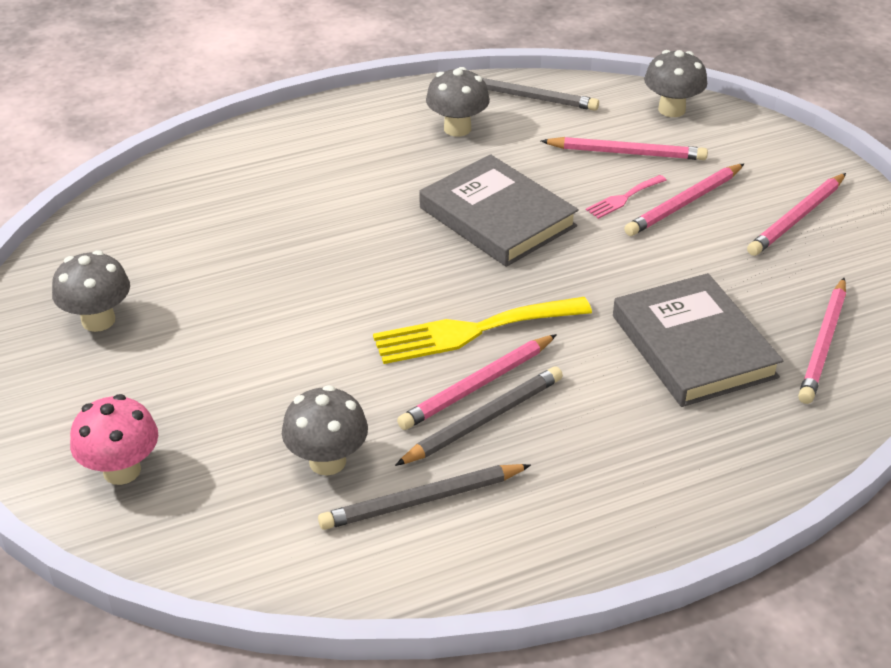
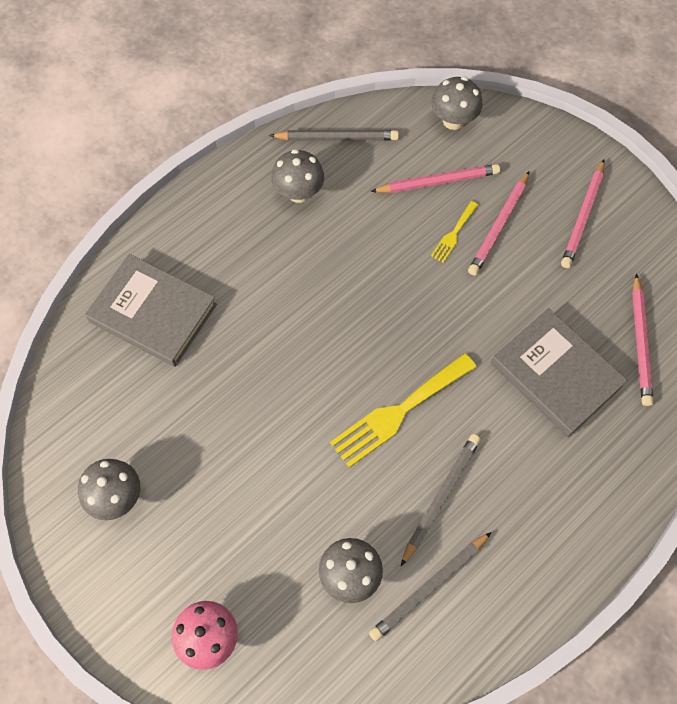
camera: 20 degrees left, 25 degrees up
(477, 386) = (423, 466): pink pencil -> none
(497, 217) = (369, 285): grey book -> grey book (153, 313)
(623, 198) = (453, 234): pink fork -> yellow fork

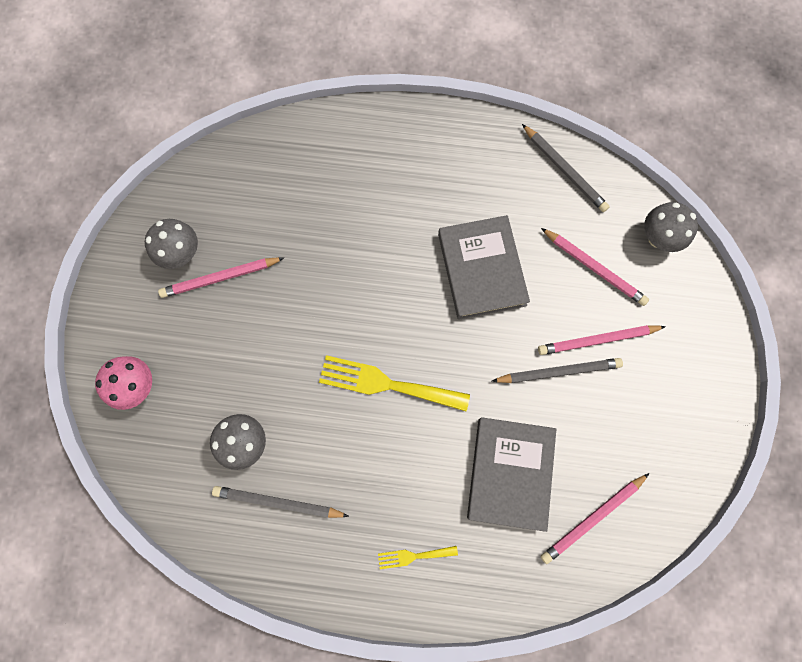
camera: 50 degrees right, 10 degrees up
(153, 313) = (322, 167): grey book -> grey book (481, 269)
(299, 193) = (496, 182): grey mushroom -> none
(440, 497) = (348, 461): grey pencil -> grey pencil (558, 371)
(453, 234) = (560, 313): yellow fork -> yellow fork (413, 556)
(583, 216) = (663, 396): pink pencil -> pink pencil (220, 278)

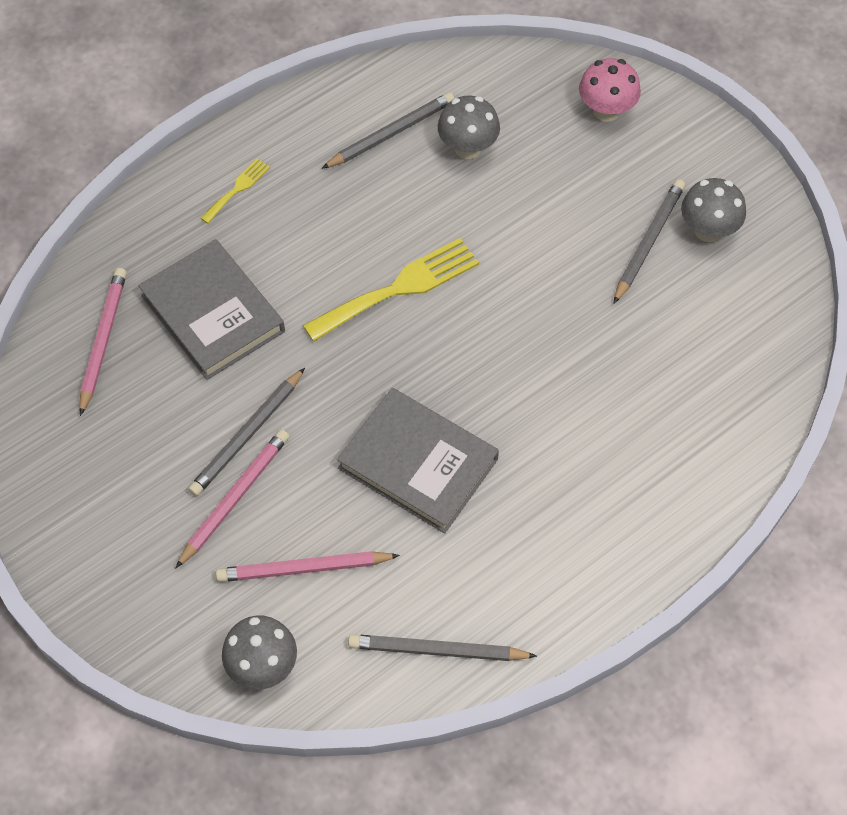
camera: 135 degrees right, 15 degrees down
(220, 278) = (648, 242): pink pencil -> grey pencil

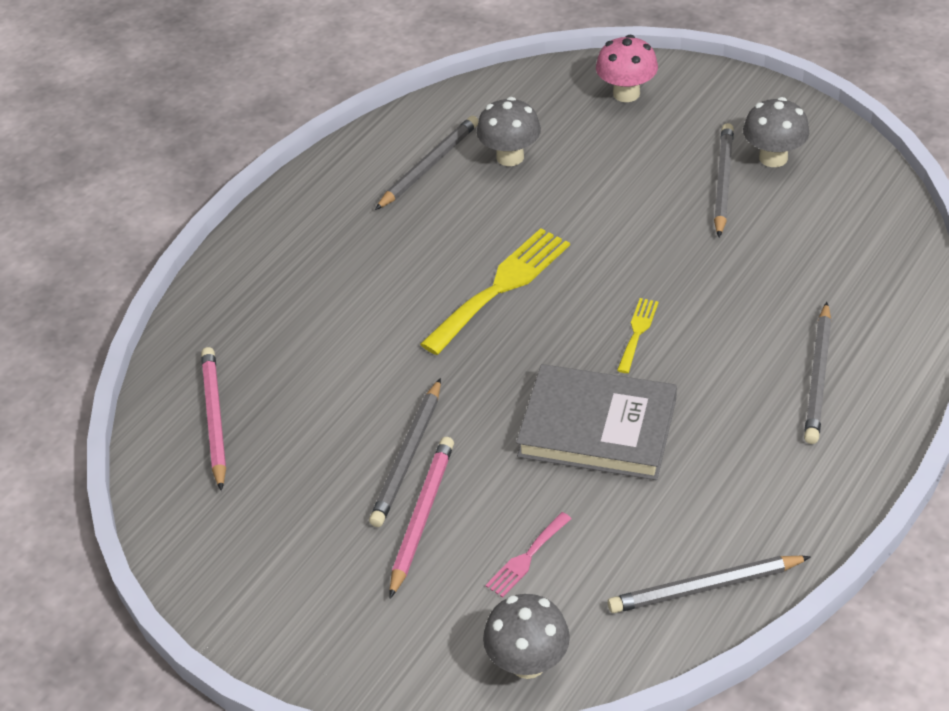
camera: 15 degrees left, 15 degrees down
(212, 313) = (320, 362): grey book -> none
(237, 189) = (296, 251): yellow fork -> yellow fork (637, 332)
(303, 569) = (526, 558): pink pencil -> pink fork
(633, 480) = (818, 377): none -> grey pencil

